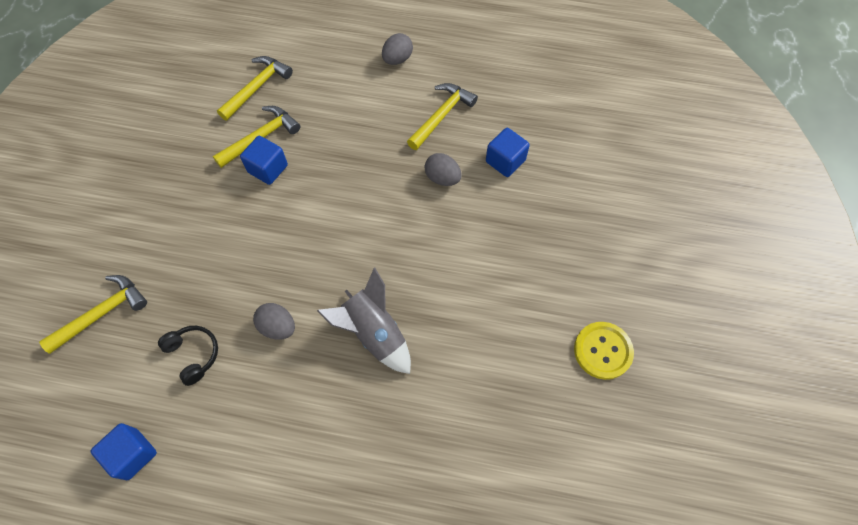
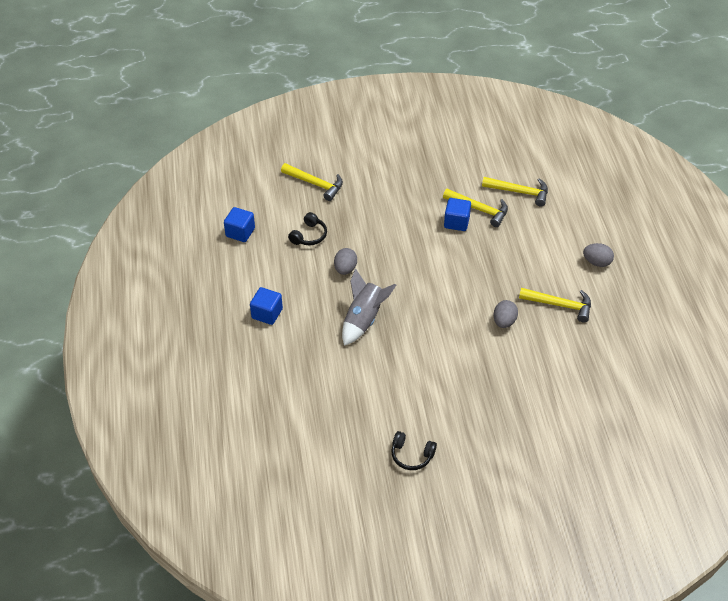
camera: 70 degrees right, 15 degrees down
(505, 161) = (541, 356): blue cube -> blue cube (267, 313)
(602, 351) = (411, 455): yellow button -> black headphones

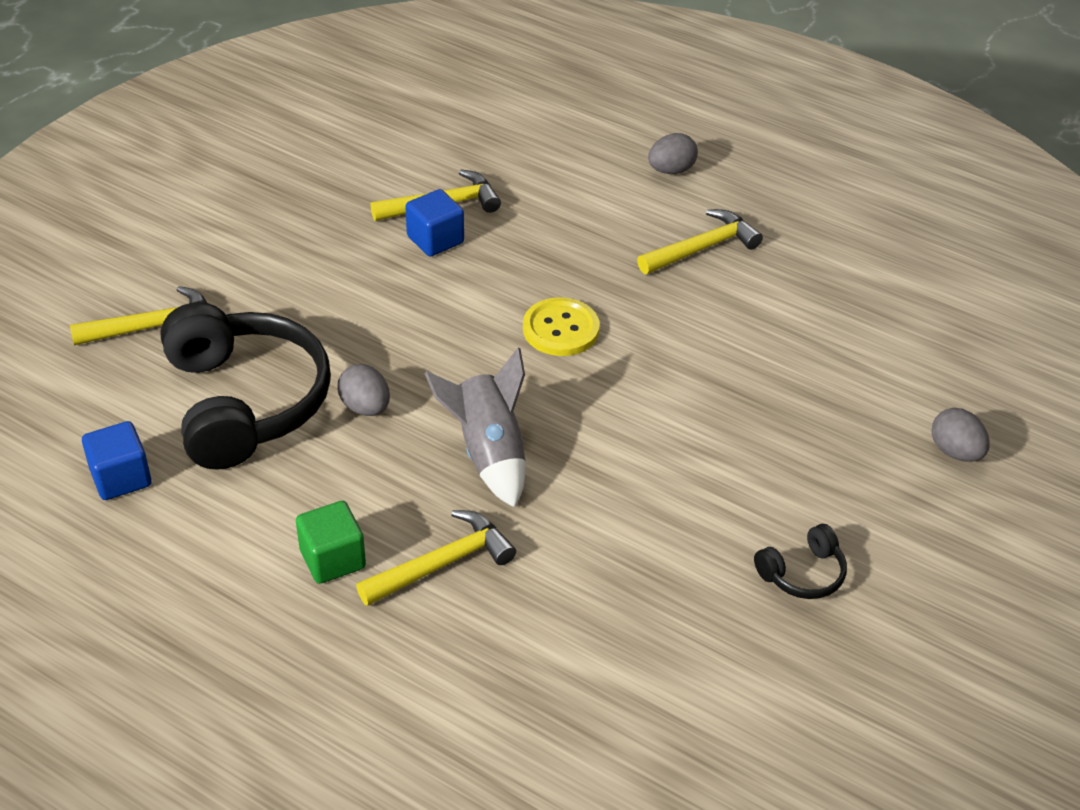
camera: 50 degrees left, 5 degrees down
(267, 313) = (332, 559): blue cube -> green cube
(309, 235) = (244, 402): black headphones -> black headphones, size x2.31
(454, 294) = (561, 329): none -> yellow button
(504, 321) = (668, 316): grey egg -> grey egg (955, 452)
(519, 192) = (464, 151): yellow hammer -> yellow hammer (442, 564)

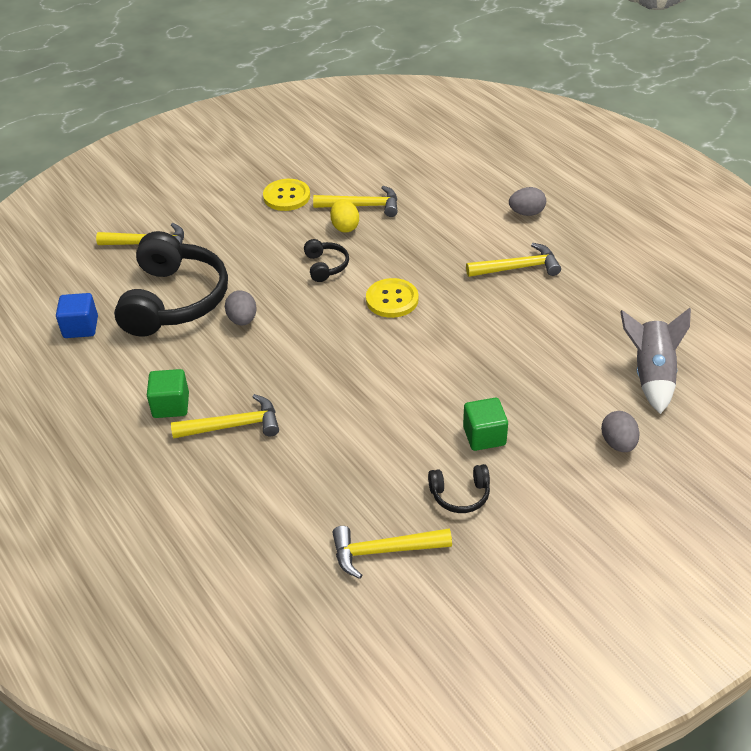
camera: 25 degrees right, 0 degrees up
(324, 212) = (286, 196): none -> yellow button
(435, 240) = (345, 227): blue cube -> yellow egg
(440, 302) = (325, 266): none -> black headphones
(488, 453) = (301, 366): grey rocket -> grey rocket (651, 375)
(749, 678) = (384, 551): none -> yellow hammer
(788, 486) = (484, 436): none -> green cube

